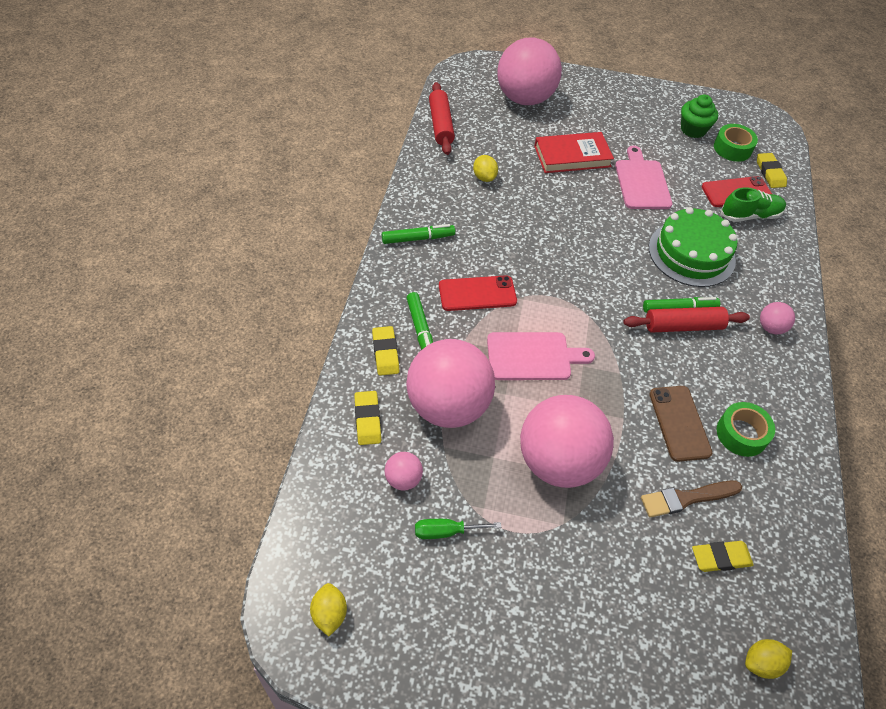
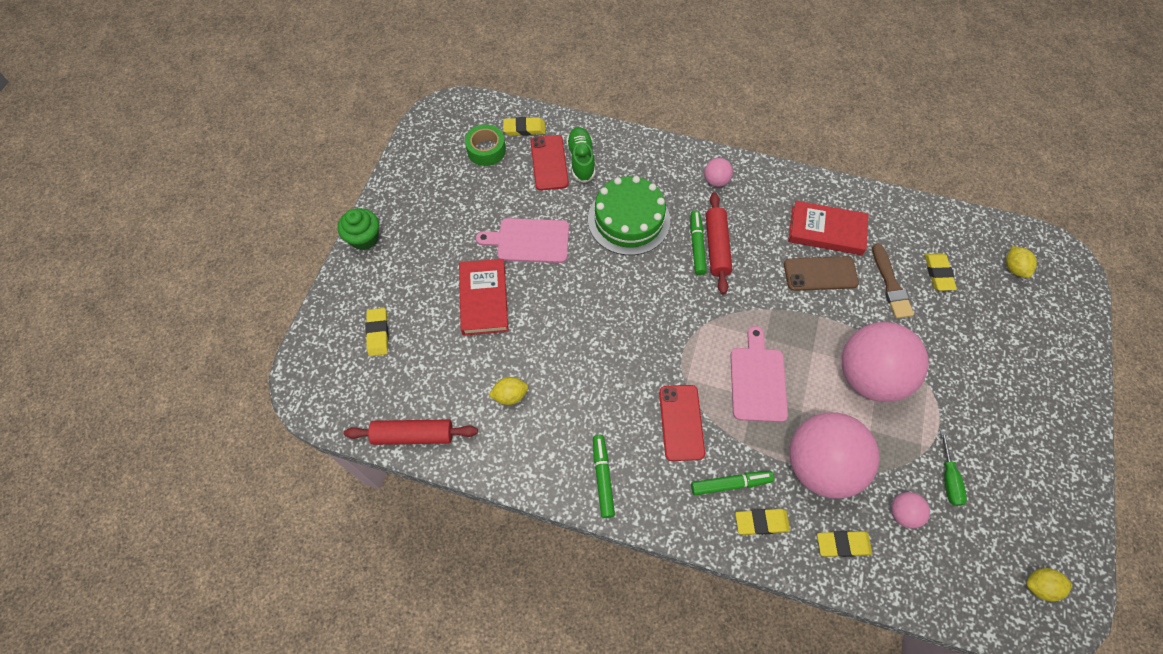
camera: 80 degrees left, 10 degrees up
(524, 98) = (378, 333): pink ball -> yellow eraser
(693, 130) = (454, 177): green cupcake -> green cupcake (364, 238)
(741, 434) = (826, 231): green tape -> red book

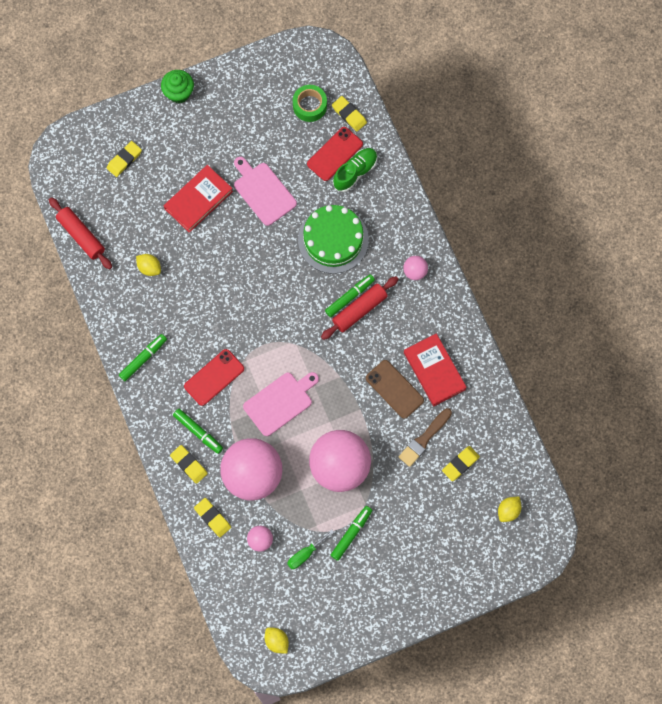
camera: 50 degrees right, 10 degrees up
(952, 418) = (351, 533): none -> green marker

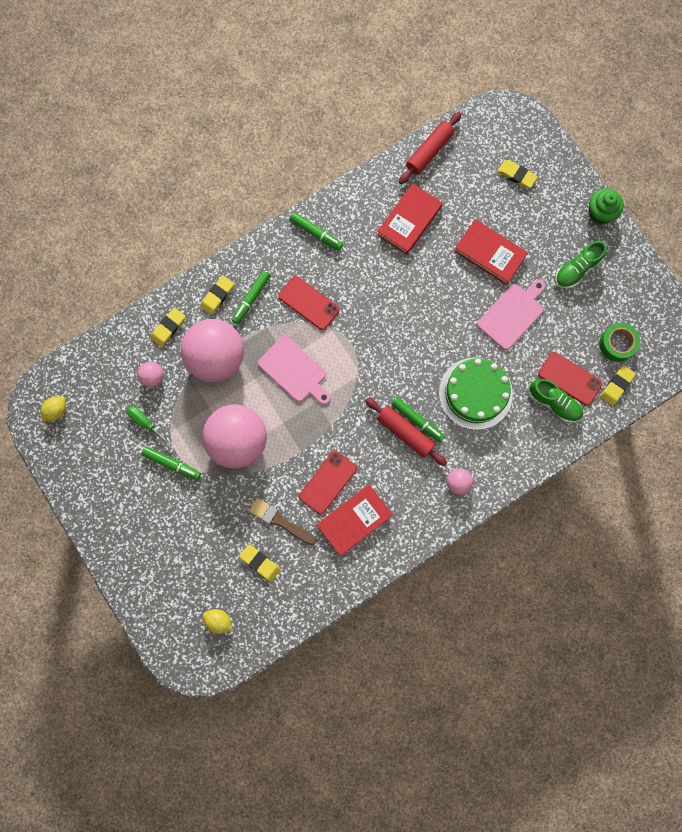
camera: 80 degrees right, 5 degrees up
(149, 268) = (409, 221): yellow lemon -> red book
(230, 125) = (576, 269): none -> green shoe
(394, 389) = (328, 482): brown phone -> red phone

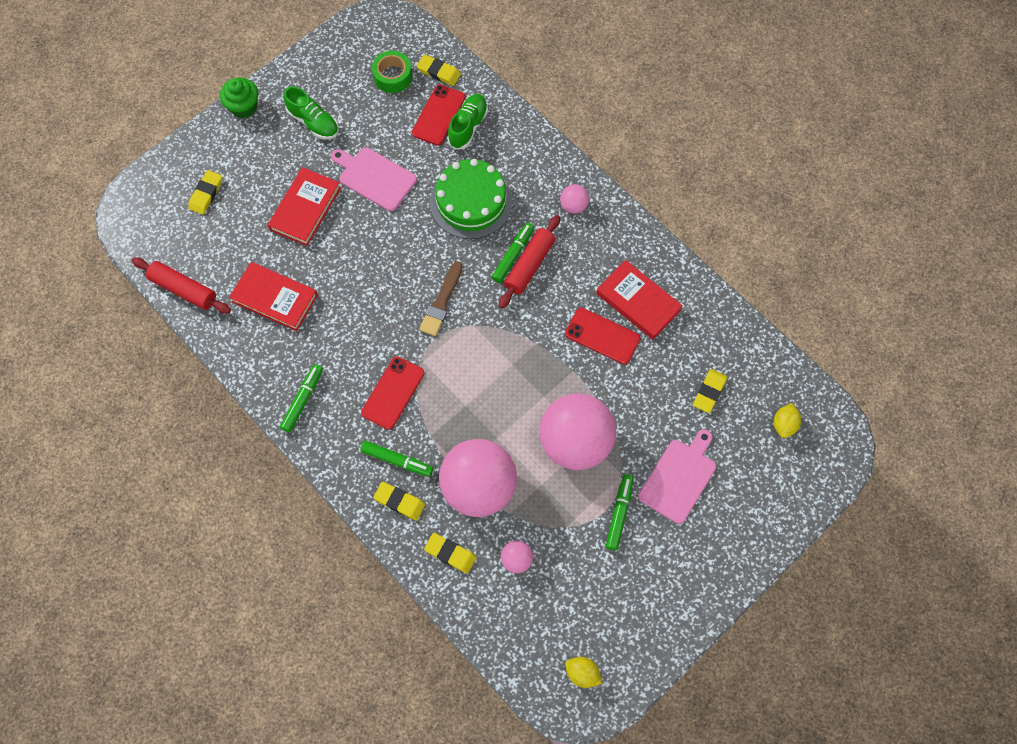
camera: 100 degrees left, 10 degrees down
(145, 422) = (575, 557): green screwdriver -> none
(280, 521) = (657, 378): brown brush -> brown brush (441, 302)
(294, 371) = (479, 394): pink cutting board -> pink cutting board (679, 478)

